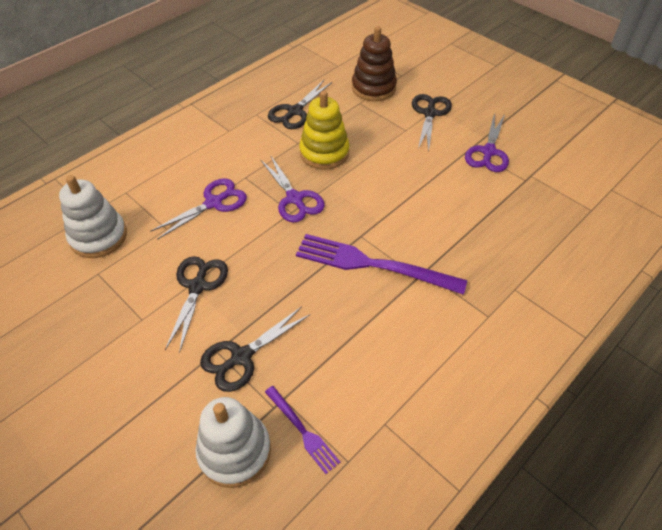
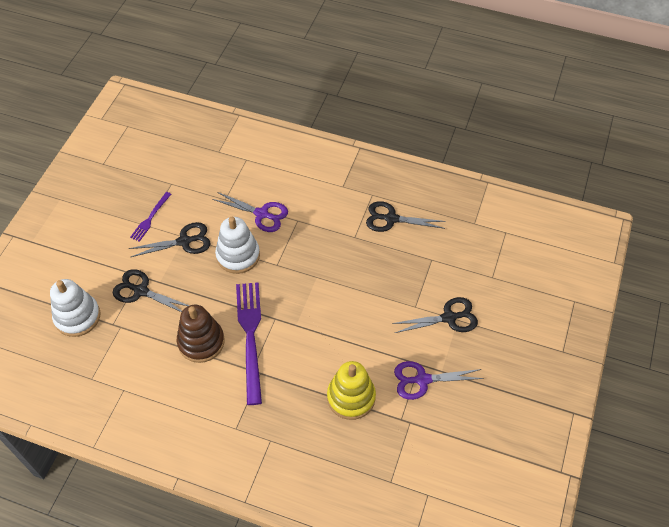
camera: 65 degrees right, 5 degrees up
(98, 237) = (200, 167): white stacking toy -> white stacking toy (238, 255)
(295, 199) = (291, 261): purple scissors -> none
(302, 431) = (102, 346): purple fork -> purple fork (150, 218)
(324, 153) = (352, 259): yellow stacking toy -> yellow stacking toy (351, 397)
(373, 88) = (459, 262): brown stacking toy -> brown stacking toy (201, 342)

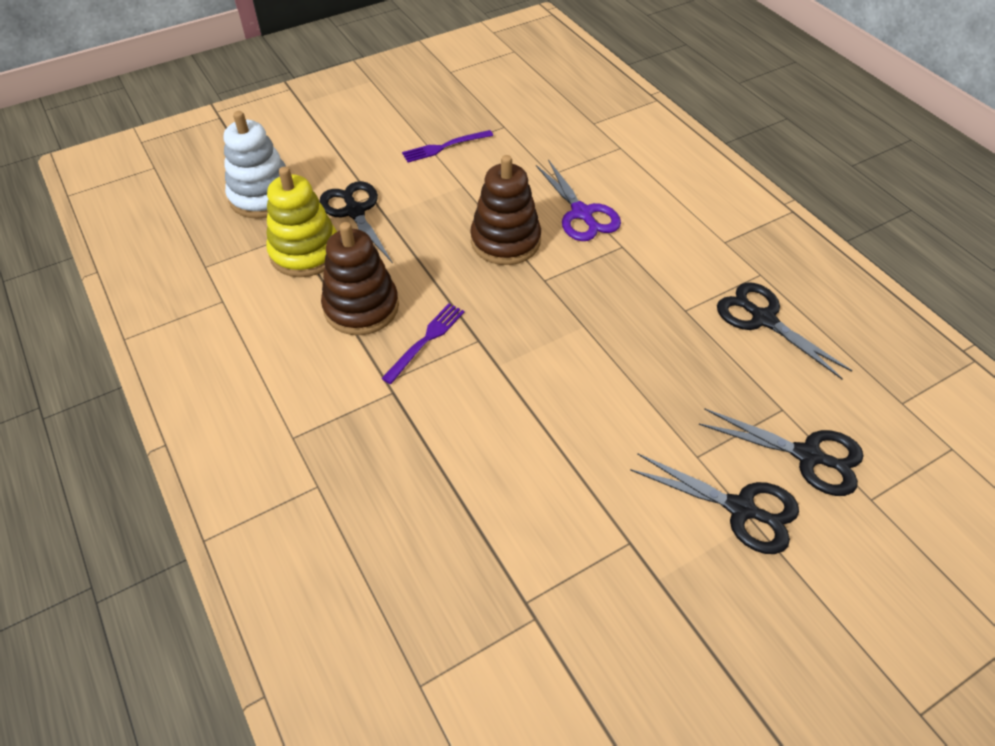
camera: 40 degrees right, 5 degrees down
(184, 241) = (457, 190): black scissors -> black scissors (807, 456)
(238, 255) = (505, 241): white stacking toy -> brown stacking toy
(250, 336) = (426, 340): purple fork -> purple fork, size x0.51
(351, 397) = (481, 512): yellow stacking toy -> yellow stacking toy (305, 252)
(422, 380) = (613, 569): purple scissors -> none

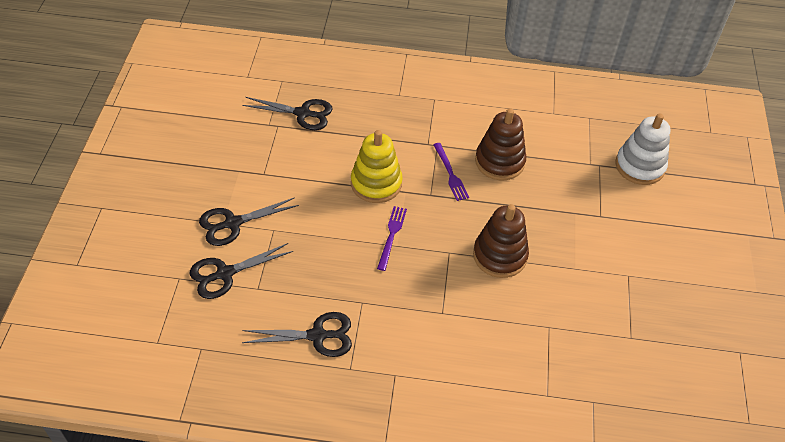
camera: 125 degrees right, 0 degrees up
(305, 252) = (567, 161): yellow stacking toy -> yellow stacking toy (376, 183)
(355, 212) = (590, 200): black scissors -> black scissors (303, 113)
(444, 147) = (629, 285): purple fork -> purple fork (392, 235)
(582, 213) = (492, 314): purple scissors -> none

